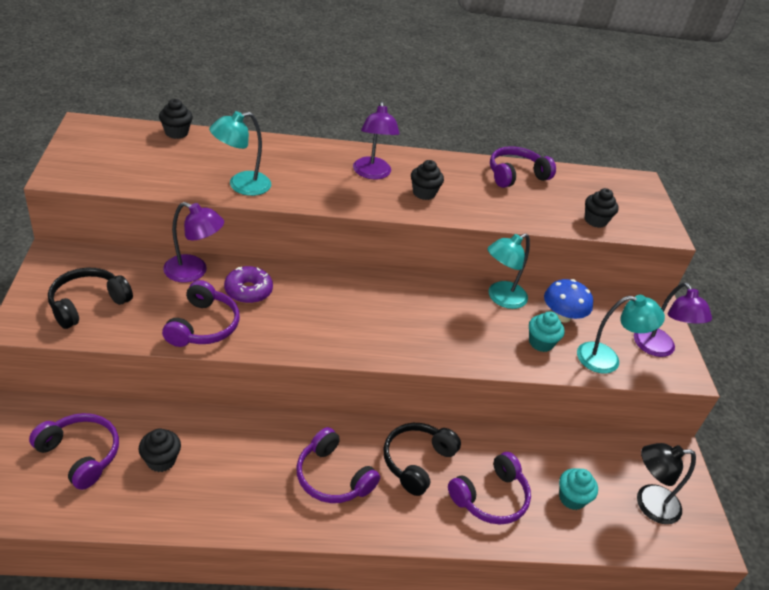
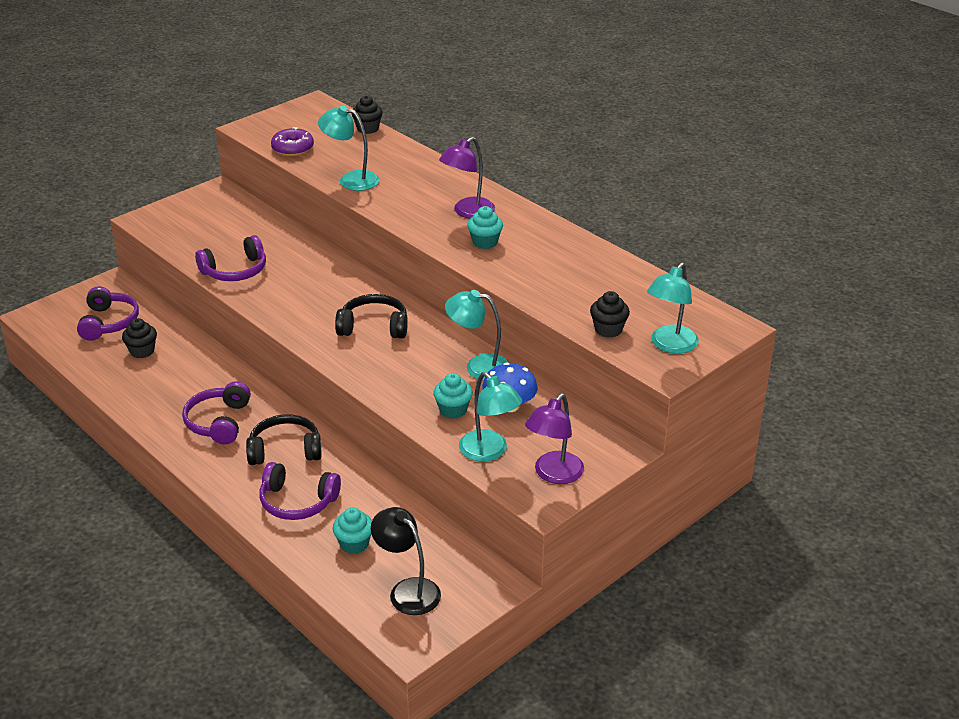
camera: 55 degrees right, 5 degrees down
(88, 304) = (191, 226): black headphones -> black headphones (374, 327)
(193, 272) = (282, 238): purple lamp -> none
(248, 291) = (297, 266): purple donut -> purple donut (293, 149)
(424, 193) = (485, 242): black cupcake -> turquoise cupcake
(516, 175) = (601, 266): purple headphones -> none
(638, 213) = (670, 345): none -> turquoise lamp

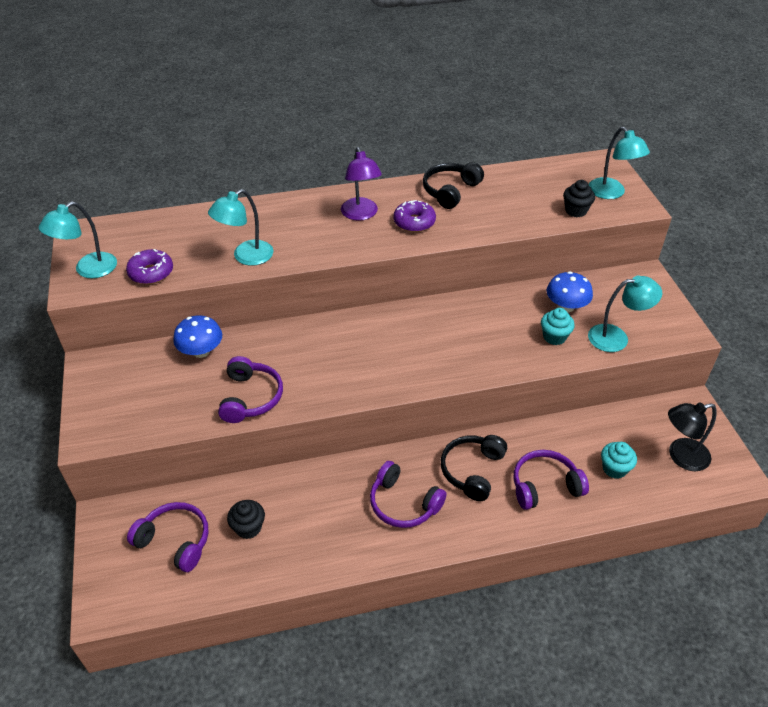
camera: 60 degrees left, 10 degrees up
(269, 229) = (201, 351): none -> blue mushroom
(297, 501) = (545, 486): purple headphones -> purple headphones turned 150 degrees counterclockwise
(367, 129) = (166, 218): black cupcake -> none
(374, 327) = (412, 340): black headphones -> black headphones (450, 191)
(478, 366) = (507, 303): turquoise lamp -> turquoise lamp (88, 270)
(485, 242) = (414, 222): turquoise cupcake -> purple donut
(553, 474) = (658, 316): purple lamp -> none

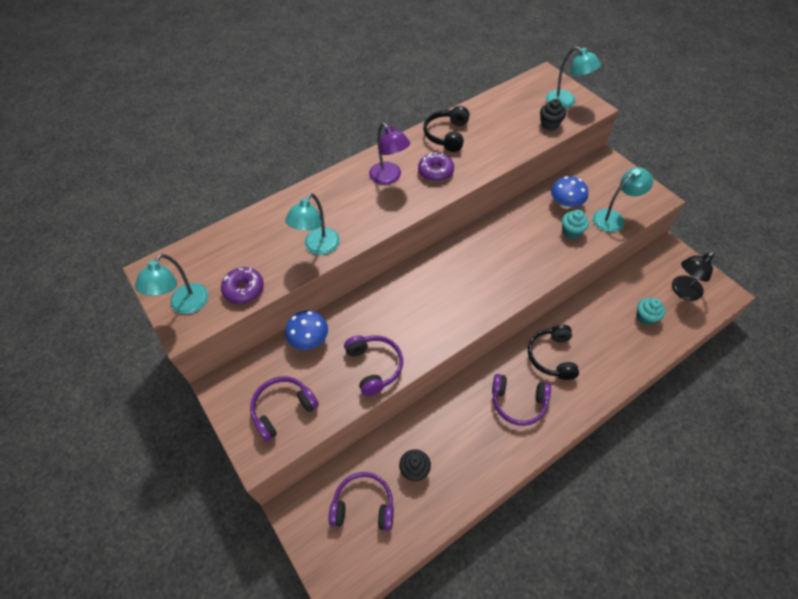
camera: 20 degrees left, 10 degrees up
(545, 486) = (607, 349): purple headphones -> purple headphones (283, 409)

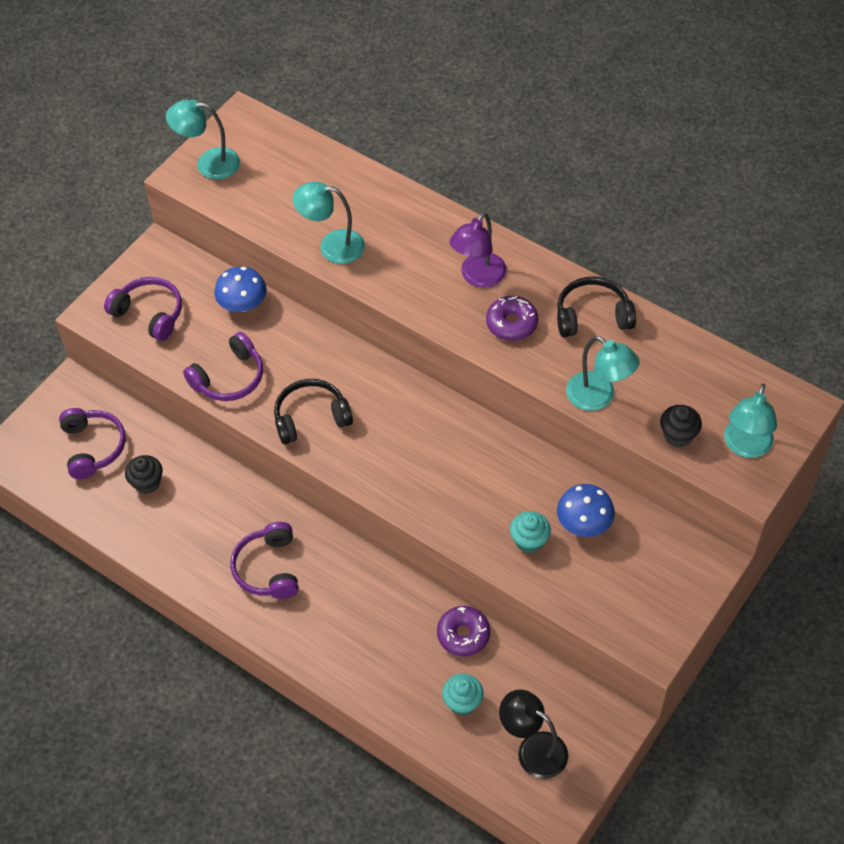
camera: 70 degrees right, 0 degrees up
(244, 289) = (247, 204): purple donut -> purple donut (463, 635)
(552, 356) = (351, 593): black headphones -> black headphones (311, 418)
(613, 218) = (583, 591): turquoise lamp -> turquoise lamp (598, 397)

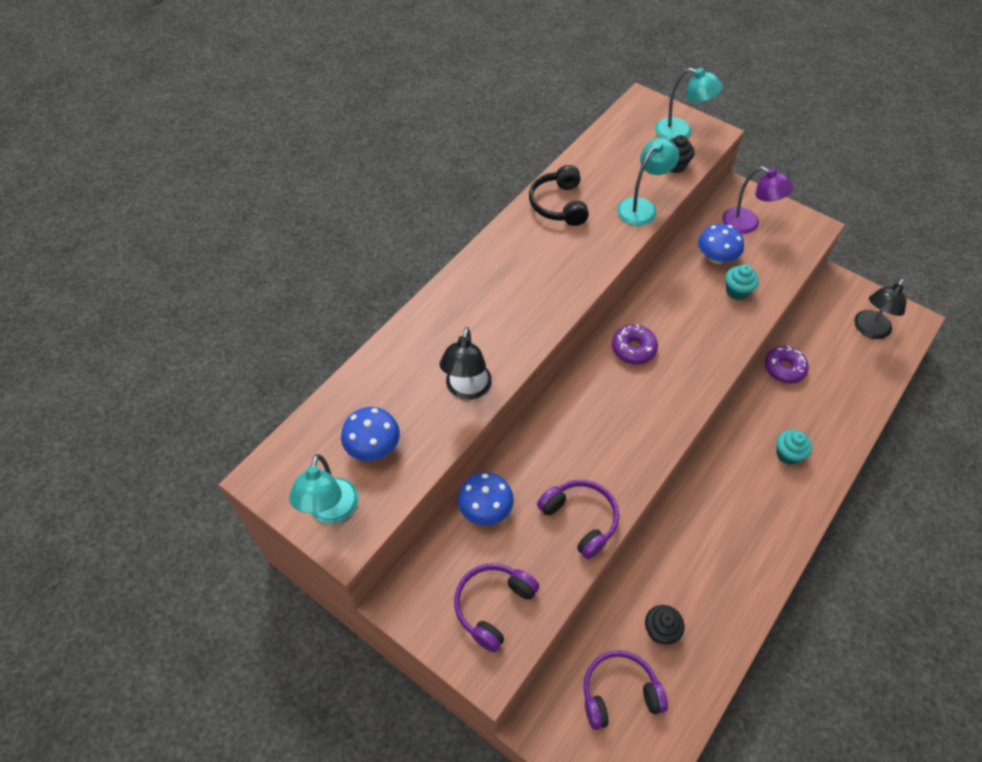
camera: 90 degrees left, 0 degrees up
(268, 568) = (744, 513): purple headphones -> none
(270, 184) = (373, 446): none -> blue mushroom
(311, 418) = (626, 445): black headphones -> none
(332, 246) = (467, 389): turquoise lamp -> black lamp
(462, 702) = (842, 371): turquoise cupcake -> turquoise cupcake (788, 454)
(478, 277) = (513, 276): purple lamp -> purple lamp (747, 224)
(512, 323) = (567, 256): purple donut -> purple donut (633, 349)

